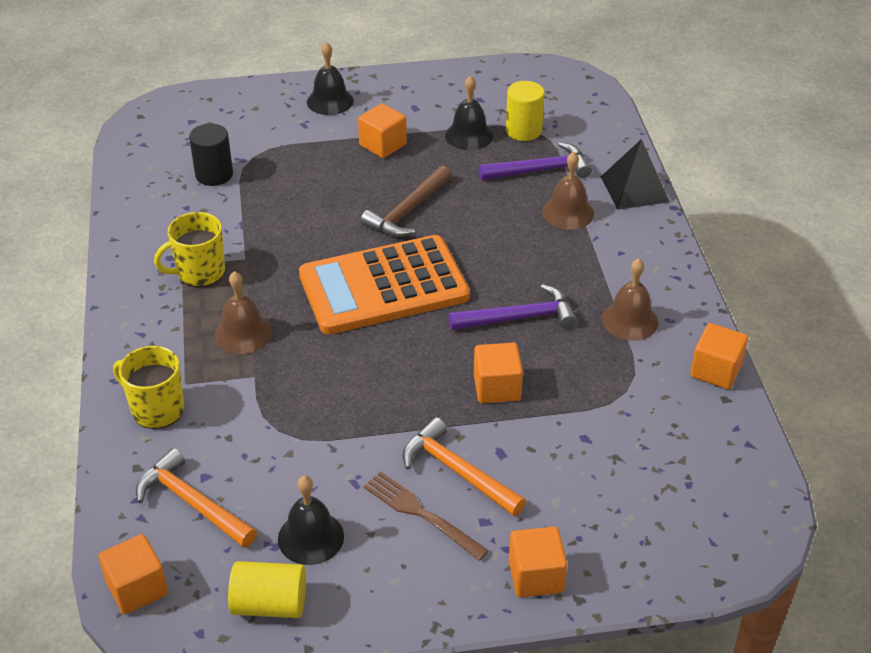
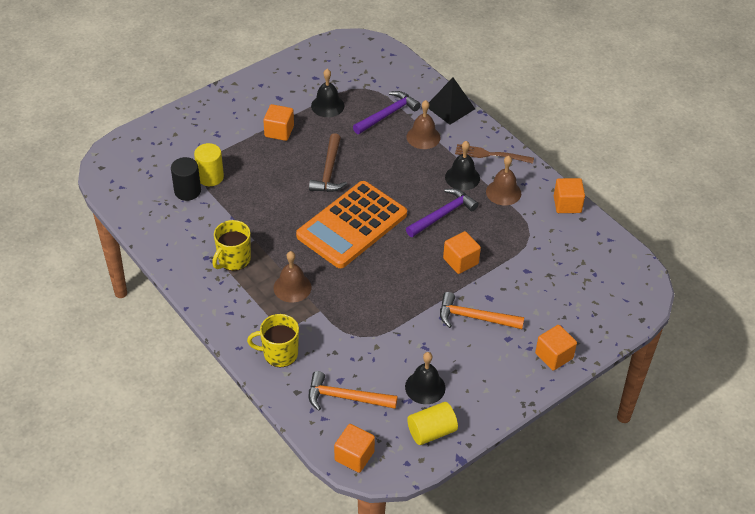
camera: 30 degrees left, 5 degrees up
(330, 101) = (221, 112): black bell -> black bell (462, 177)
(420, 513) = (472, 349): brown fork -> brown fork (490, 155)
(523, 130) = (358, 91): yellow cylinder -> yellow cylinder (210, 177)

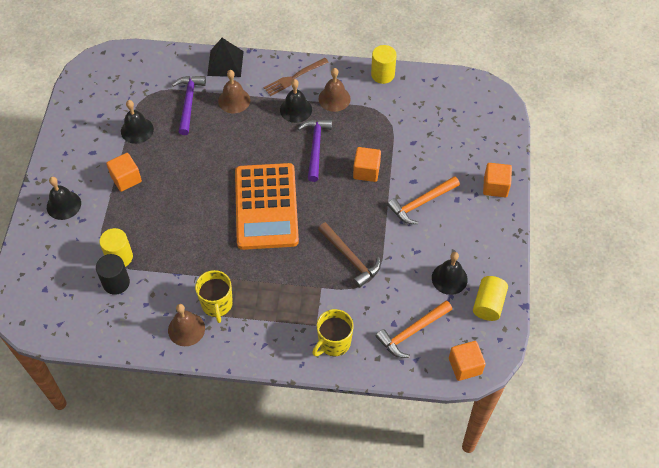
camera: 45 degrees left, 10 degrees up
(217, 116) = (63, 205): none -> black bell
(292, 287) = (283, 288): brown bell -> brown bell (186, 329)
(329, 171) = (200, 180): brown hammer -> brown hammer (350, 258)
(567, 204) = (382, 74): orange cube -> yellow cylinder

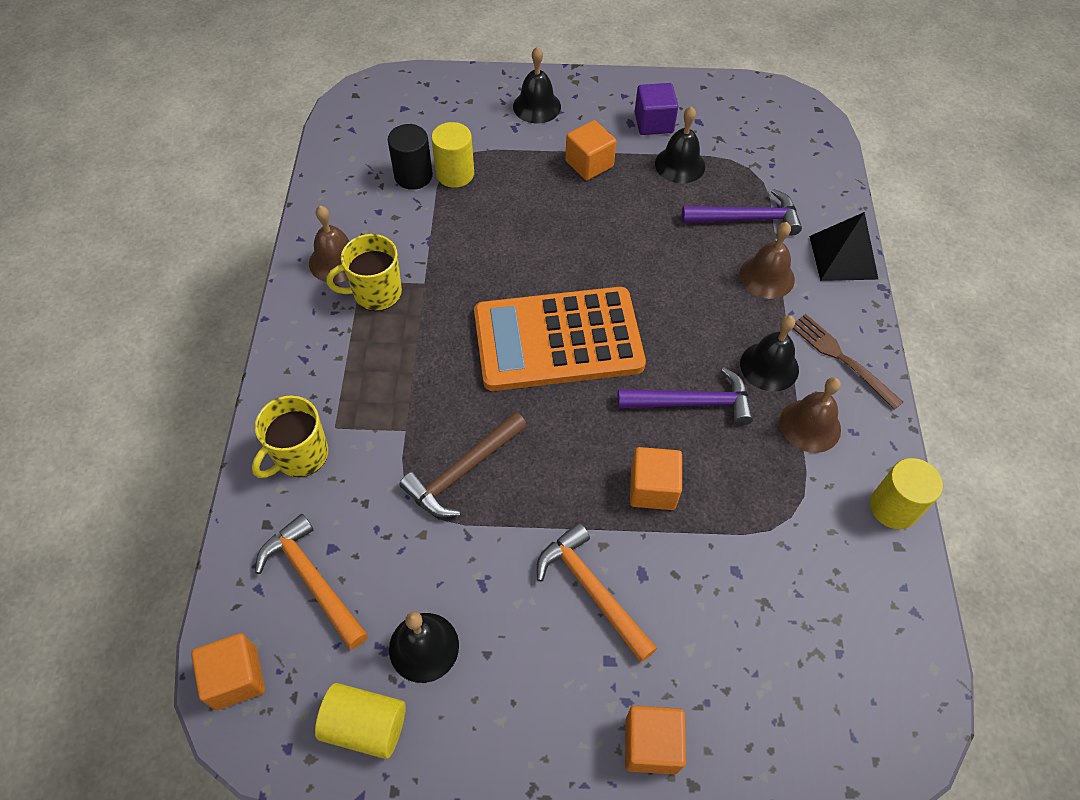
camera: 85 degrees right, 0 degrees up
(96, 139) = (653, 123): none -> purple cube
(334, 343) = (300, 455): yellow mug -> yellow mug turned 90 degrees counterclockwise

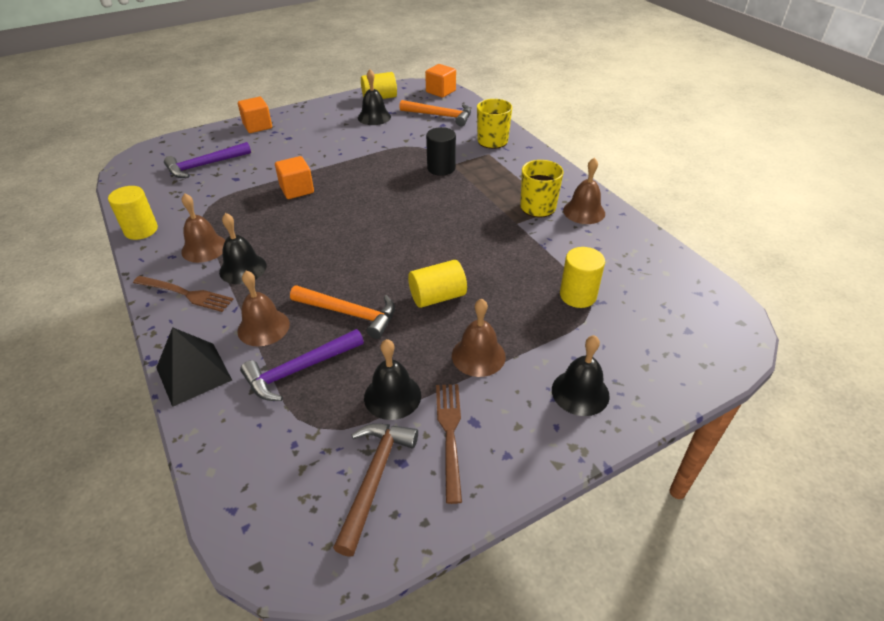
camera: 150 degrees right, 15 degrees down
(413, 176) = (606, 280): black cylinder -> black cylinder (441, 168)
(462, 471) = (406, 162): brown hammer -> brown hammer (375, 478)
(558, 340) = (401, 228): orange calculator -> none
(582, 232) = (437, 297): none -> yellow cylinder
(589, 164) = (478, 356): orange cube -> brown bell
(592, 590) = (309, 151): orange hammer -> orange hammer (349, 314)
(653, 123) = (449, 433): purple cube -> brown fork
(692, 403) = (291, 231): purple hammer -> purple hammer (204, 165)

